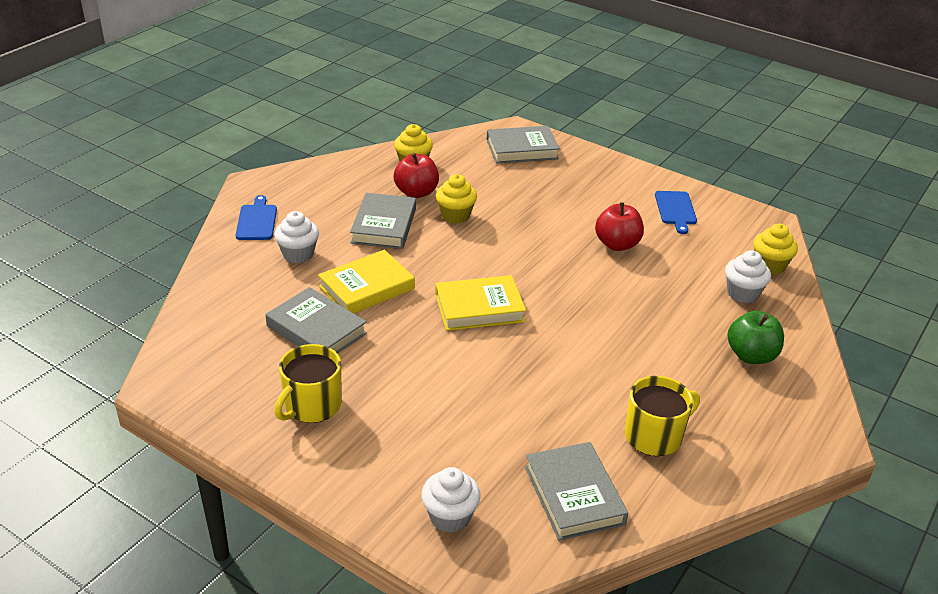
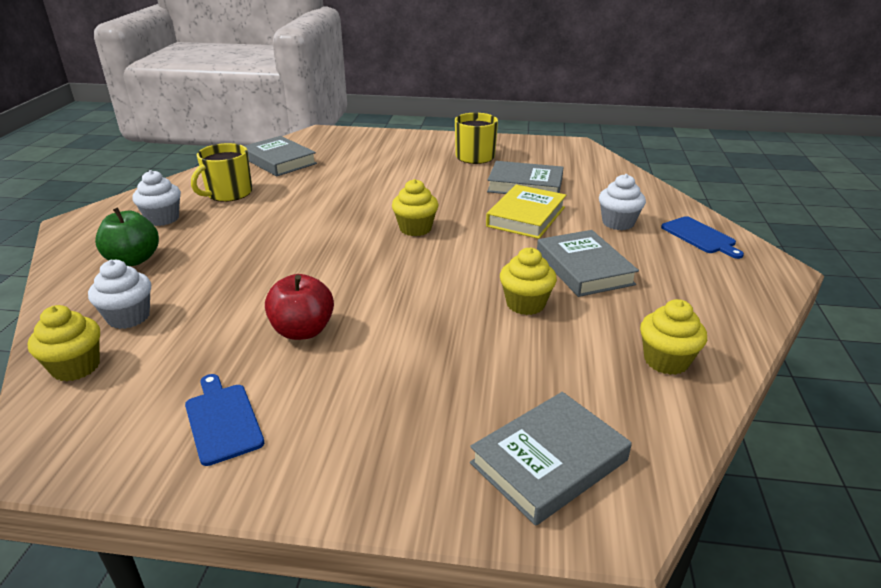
camera: 155 degrees right, 5 degrees down
(416, 192) = (604, 318): red apple -> none
(450, 516) = (349, 142): white cupcake -> white cupcake (163, 219)
(479, 308) = (415, 228): yellow book -> yellow cupcake

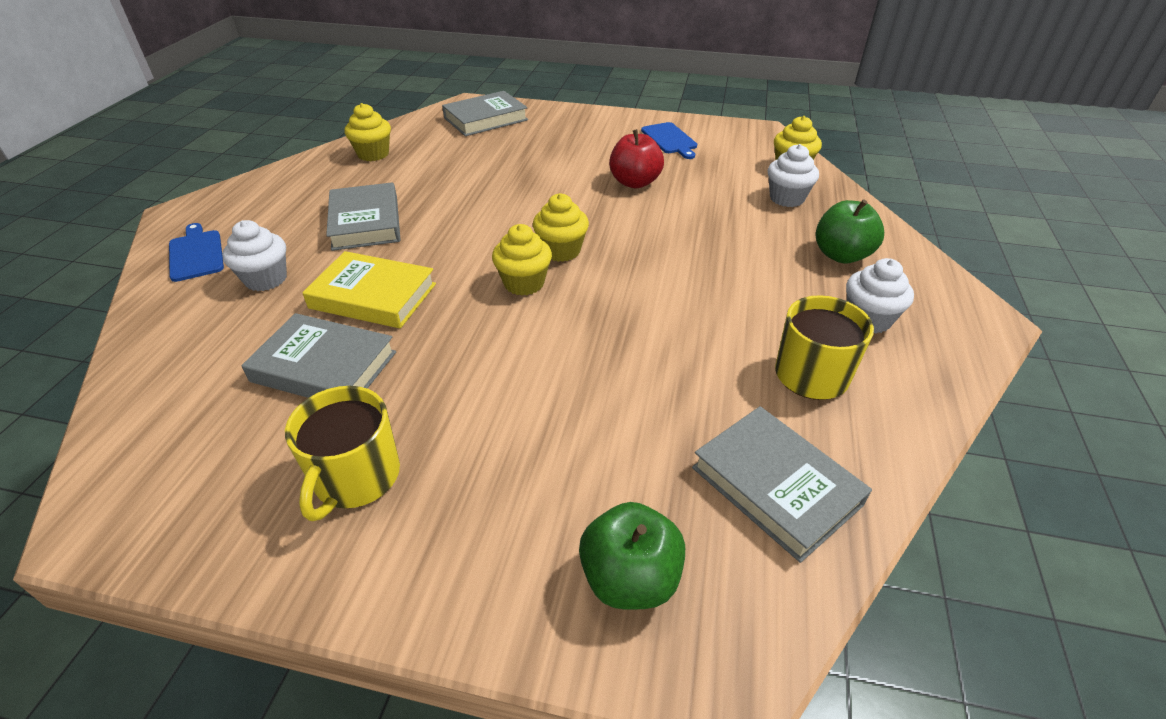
camera: 175 degrees left, 10 degrees up
(351, 142) = (630, 578): none -> green apple
(525, 304) = (446, 193): yellow cupcake -> yellow cupcake (561, 251)
(526, 216) = (373, 296): yellow book -> yellow book turned 75 degrees clockwise

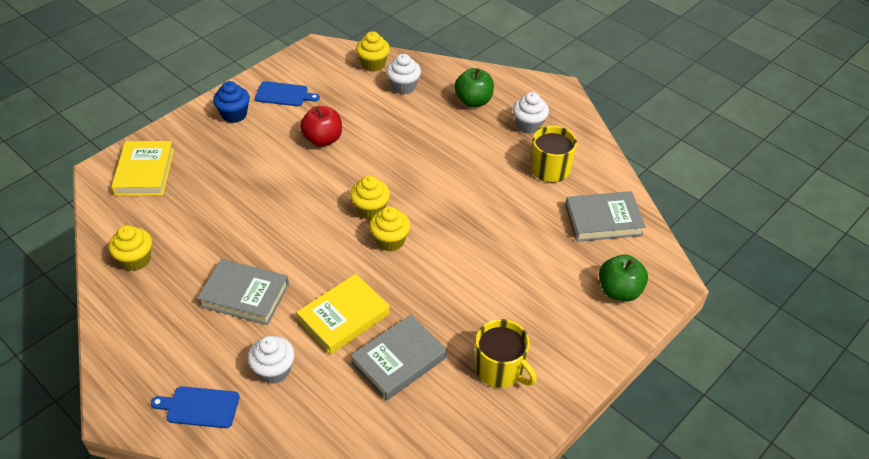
camera: 60 degrees left, 5 degrees up
(485, 119) = (144, 172): grey book -> yellow book
(608, 128) = (234, 114): none -> blue cupcake

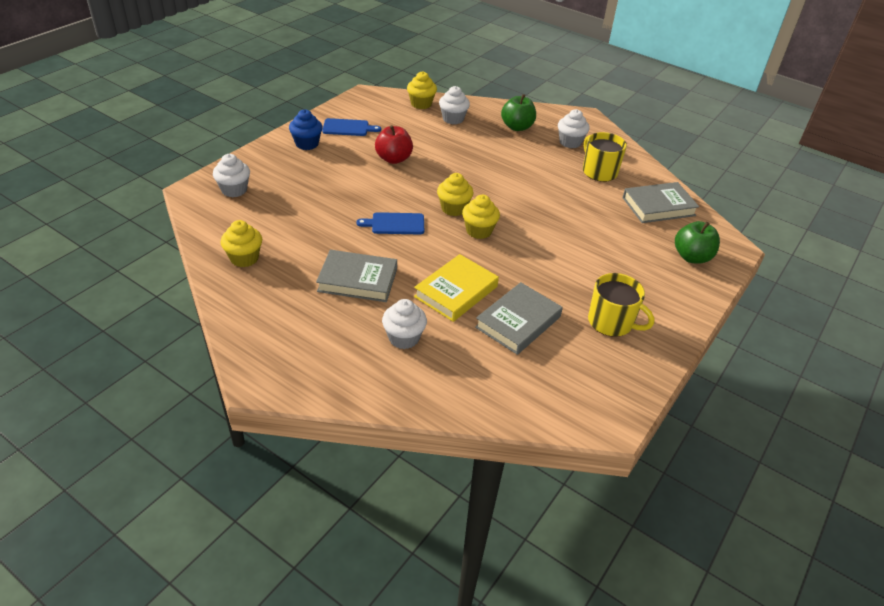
camera: 10 degrees left, 5 degrees down
(144, 172) = (234, 190): yellow book -> white cupcake
(200, 407) = (340, 373): blue cutting board -> blue cutting board (395, 224)

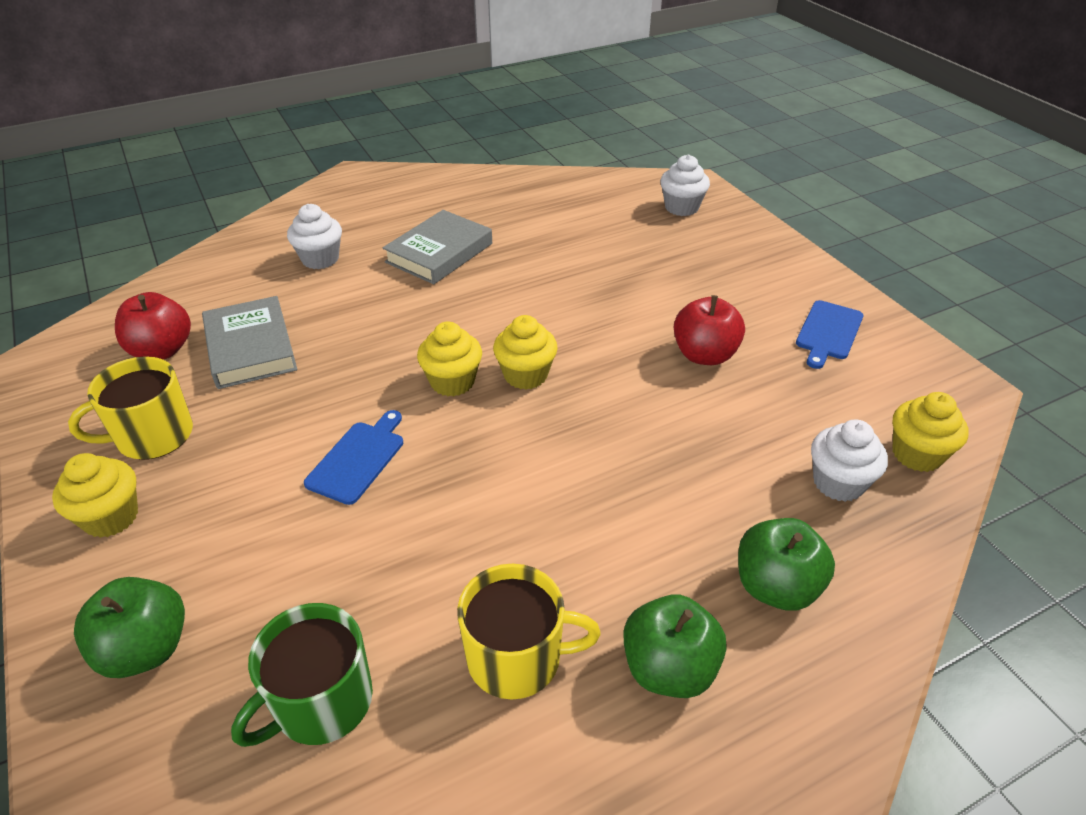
camera: 120 degrees right, 0 degrees up
(244, 258) = (538, 194): yellow cupcake -> yellow cupcake (111, 517)
(307, 144) = (784, 281): blue cupcake -> none
(395, 224) = (527, 308): blue cutting board -> blue cutting board (358, 459)
(456, 292) = (351, 317): yellow book -> none
(554, 364) = (162, 350): none -> red apple
(570, 142) = (668, 668): white cupcake -> green apple
(658, 206) = (321, 702): grey book -> green mug

